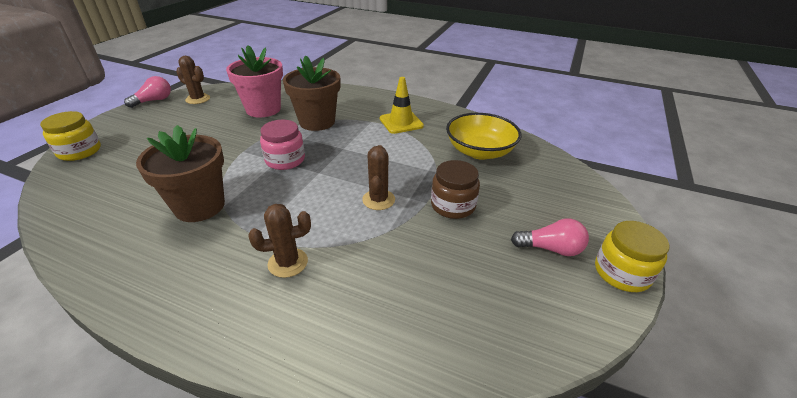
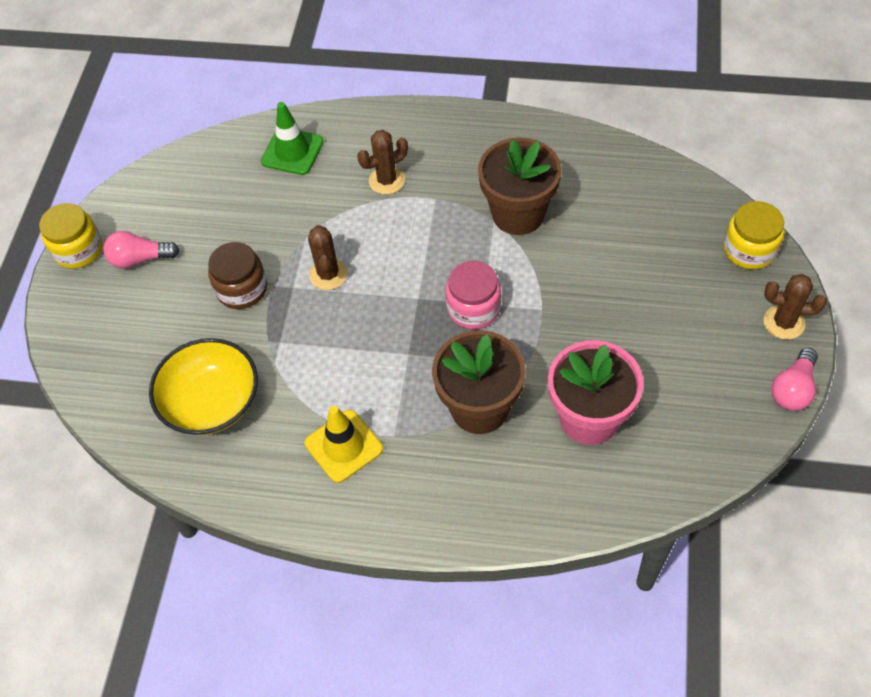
camera: 170 degrees right, 20 degrees up
(198, 99) = (726, 416): brown cactus -> brown cactus (784, 322)
(374, 326) = (292, 151): none -> green traffic cone

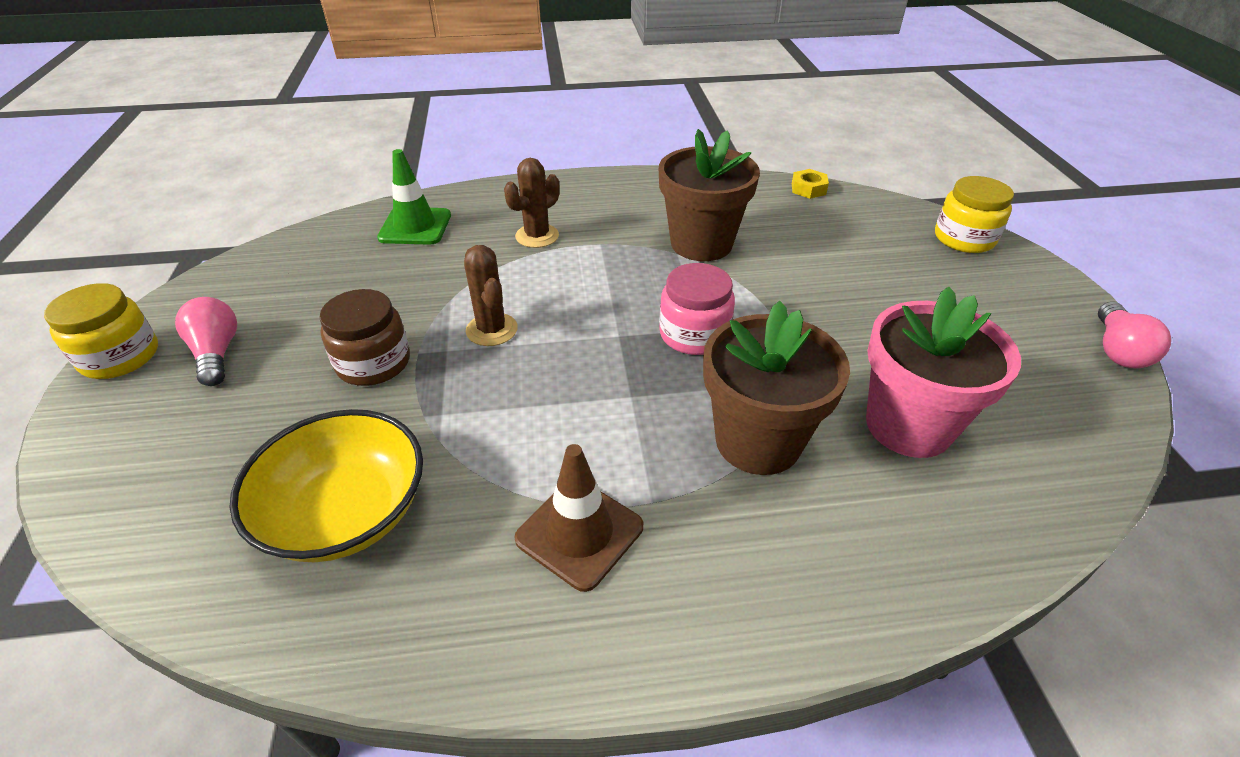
camera: 20 degrees left, 15 degrees down
(140, 259) = (217, 353): pink light bulb -> pink light bulb turned 90 degrees clockwise
(344, 446) = (579, 533): yellow traffic cone -> brown traffic cone
(644, 162) = (808, 189): none -> yellow nut
(784, 322) = (1051, 292): brown cactus -> none

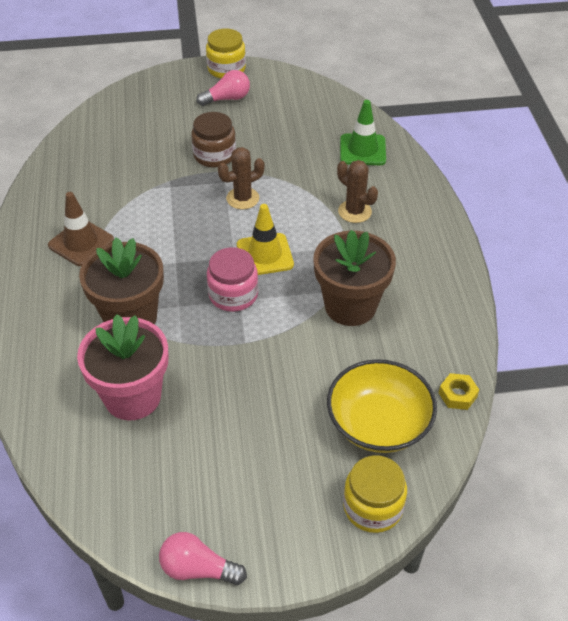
camera: 90 degrees right, 5 degrees up
(346, 512) = (109, 164): yellow bowl -> yellow bowl (378, 423)
(615, 307) = (265, 255): none -> yellow traffic cone

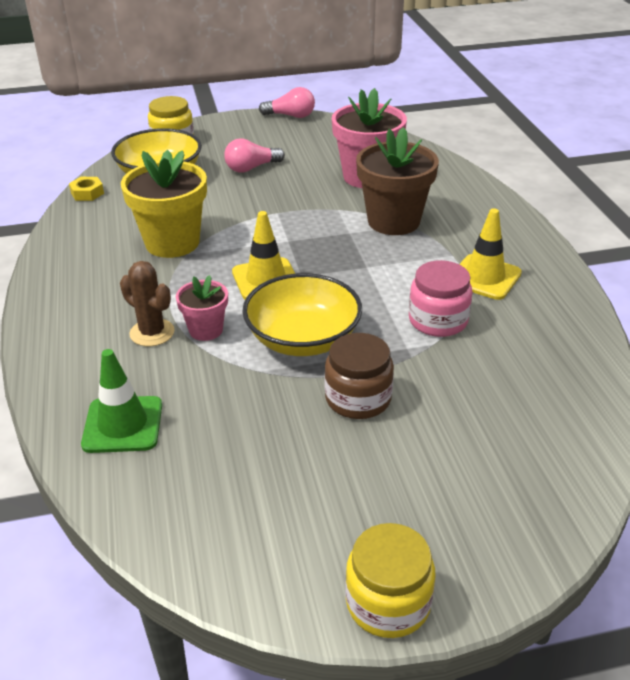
camera: 175 degrees right, 10 degrees down
(81, 243) = (484, 277): brown traffic cone -> yellow traffic cone
(227, 99) = (366, 516): pink light bulb -> pink light bulb (251, 168)
(233, 295) = (295, 244): pink jar -> pink jar (438, 320)
(242, 198) = (303, 339): brown cactus -> yellow bowl
(314, 211) = (206, 330): none -> pink flower pot
(350, 306) = (172, 243): brown flower pot -> yellow flower pot

